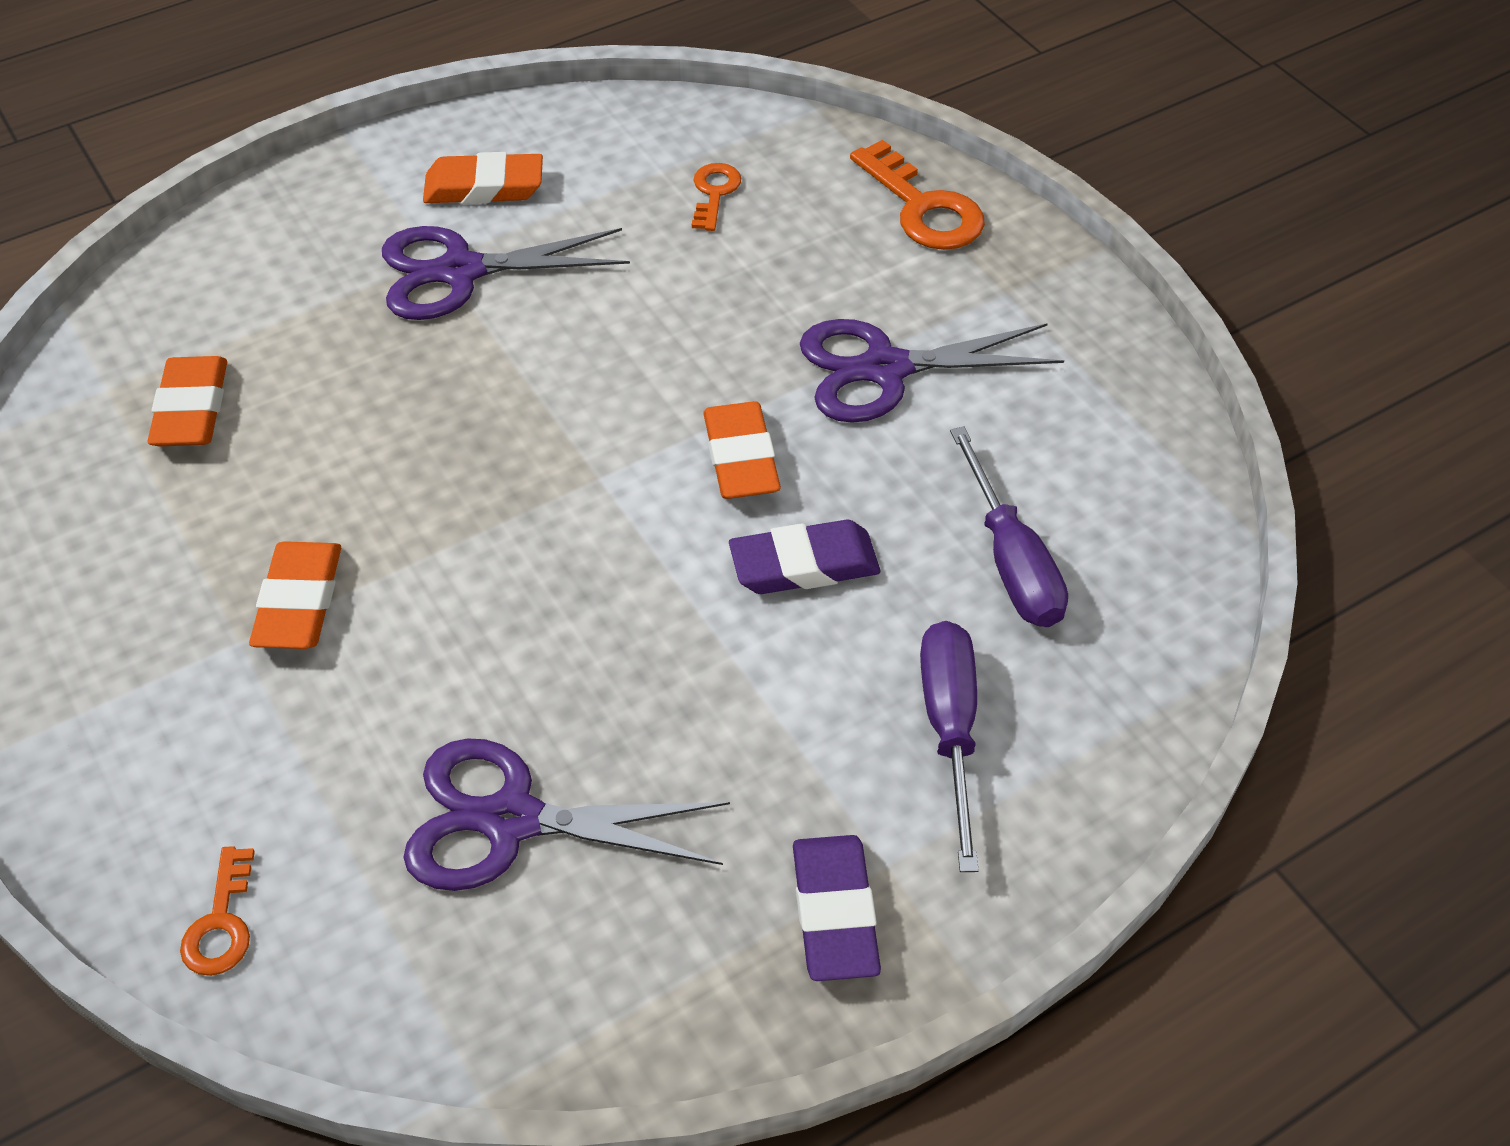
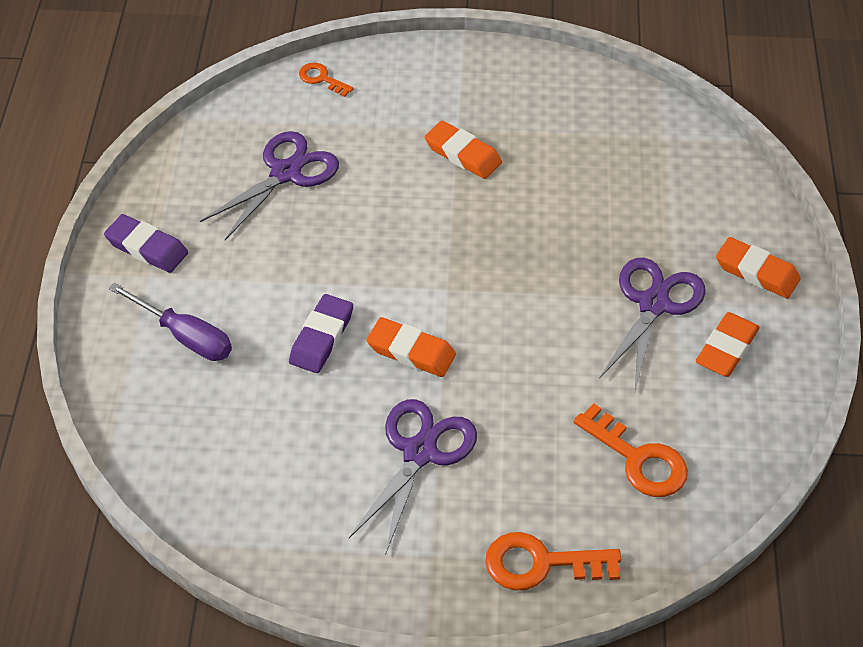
camera: 125 degrees right, 0 degrees up
(191, 409) = (624, 161): orange eraser -> orange eraser (756, 272)
(714, 193) = (638, 459): orange key -> orange key, size x1.73
(1011, 560) = (247, 422): purple screwdriver -> none

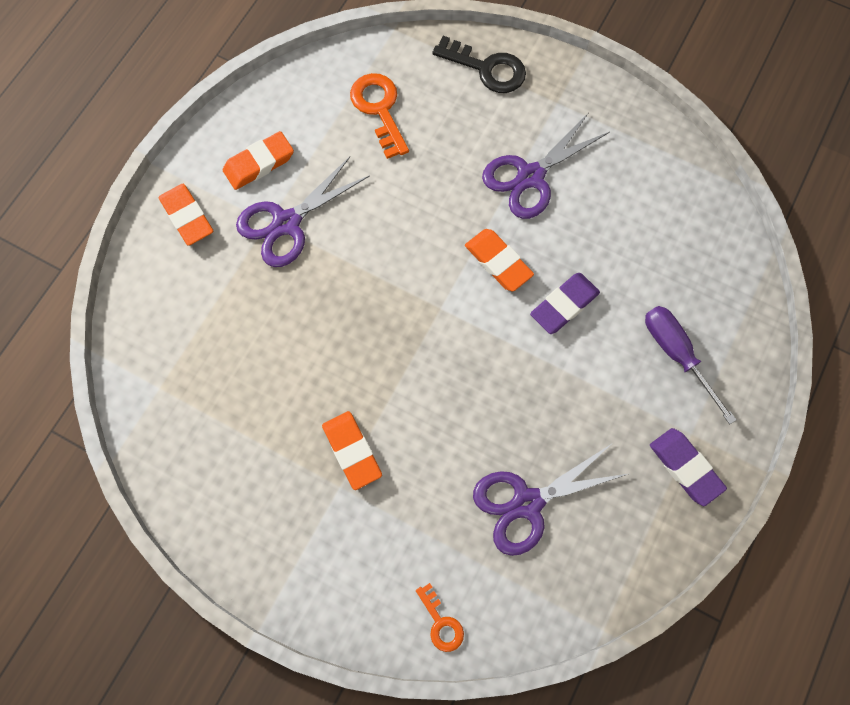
camera: 155 degrees left, 20 degrees up
(540, 564) = (487, 68): orange key -> black key

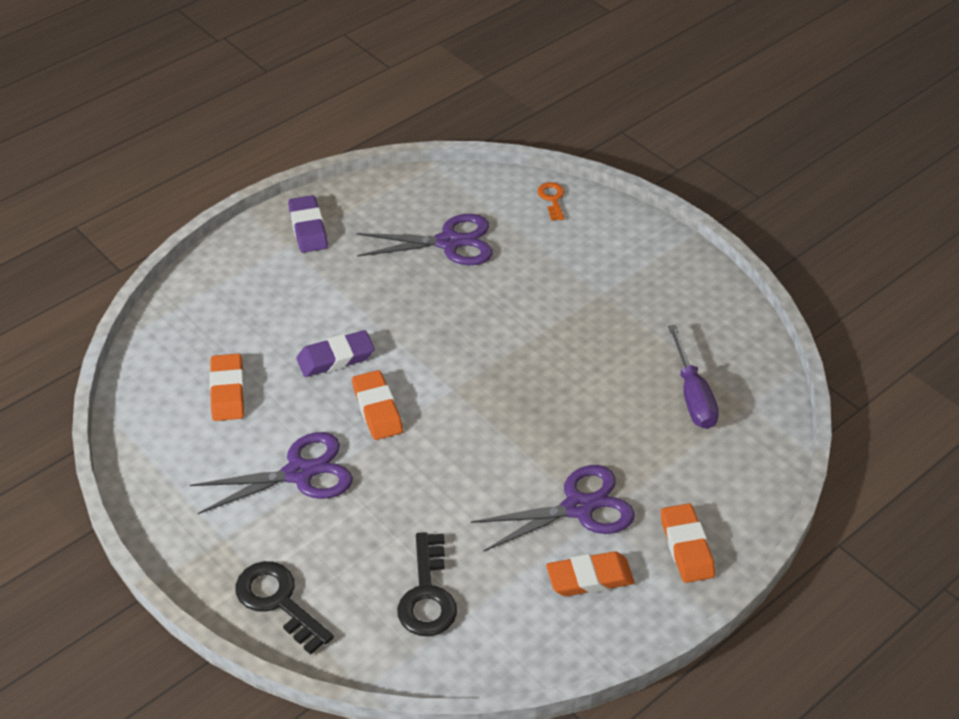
camera: 160 degrees left, 25 degrees down
(352, 451) = (581, 312): orange eraser -> orange eraser (228, 391)
(379, 109) = (427, 595): orange key -> black key
(677, 355) = (260, 296): purple screwdriver -> purple screwdriver (693, 395)

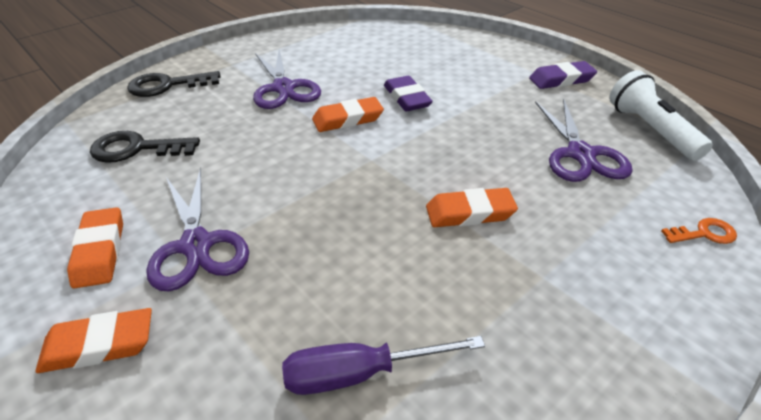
camera: 90 degrees right, 5 degrees down
(228, 391) = (369, 58): orange eraser -> orange eraser (470, 213)
(278, 601) = (167, 85): black key -> black key turned 150 degrees counterclockwise
(412, 188) = (651, 130): none -> white flashlight

